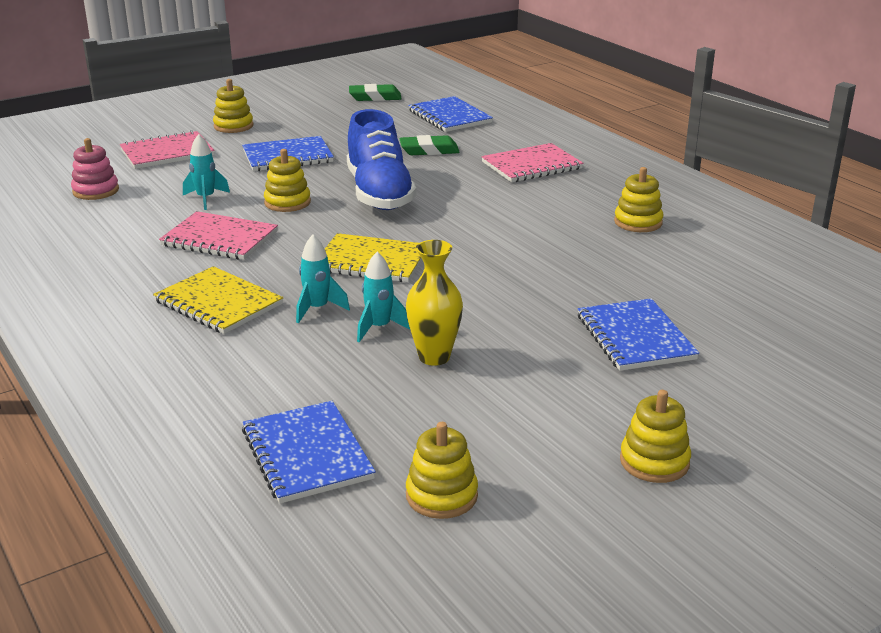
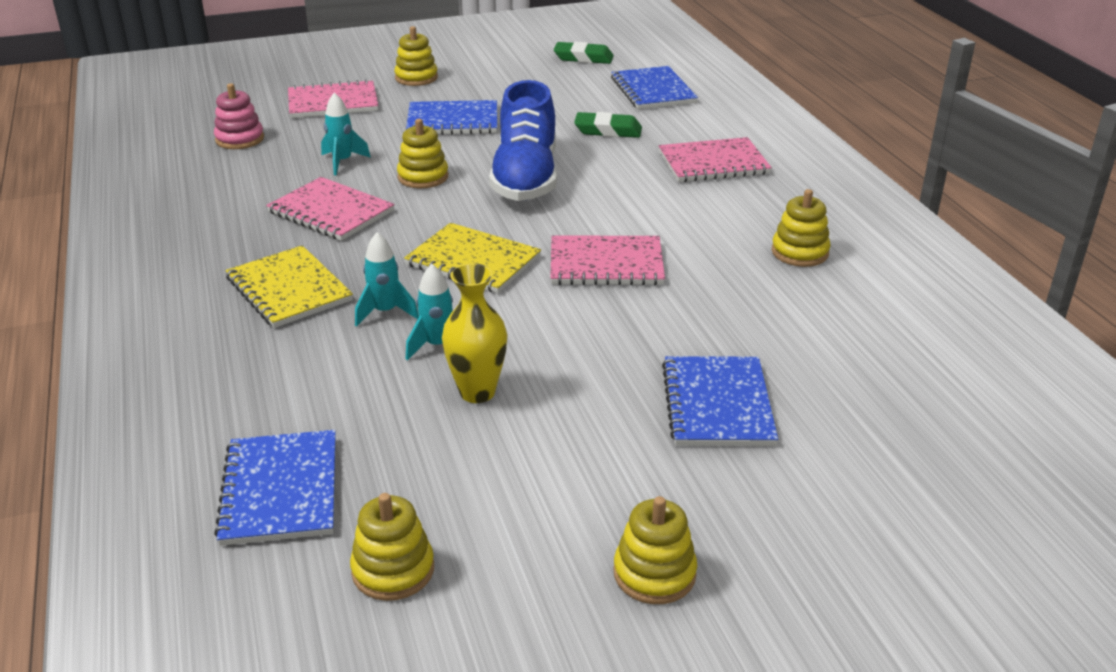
camera: 15 degrees right, 5 degrees up
(486, 249) = (606, 264): none -> pink notebook

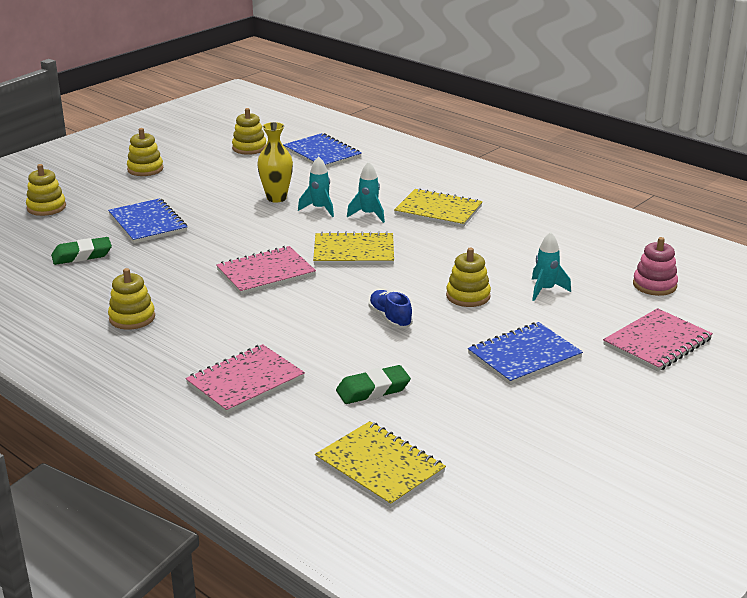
camera: 150 degrees right, 5 degrees down
(331, 212) = (489, 254): pink notebook -> none
(416, 78) = (640, 399): yellow stacking toy -> yellow stacking toy (46, 207)
(526, 178) = (390, 318): blue shoe -> blue shoe, size x0.47
(583, 58) = (515, 501): green eraser -> green eraser (82, 255)
(653, 90) = (379, 466): blue notebook -> yellow notebook

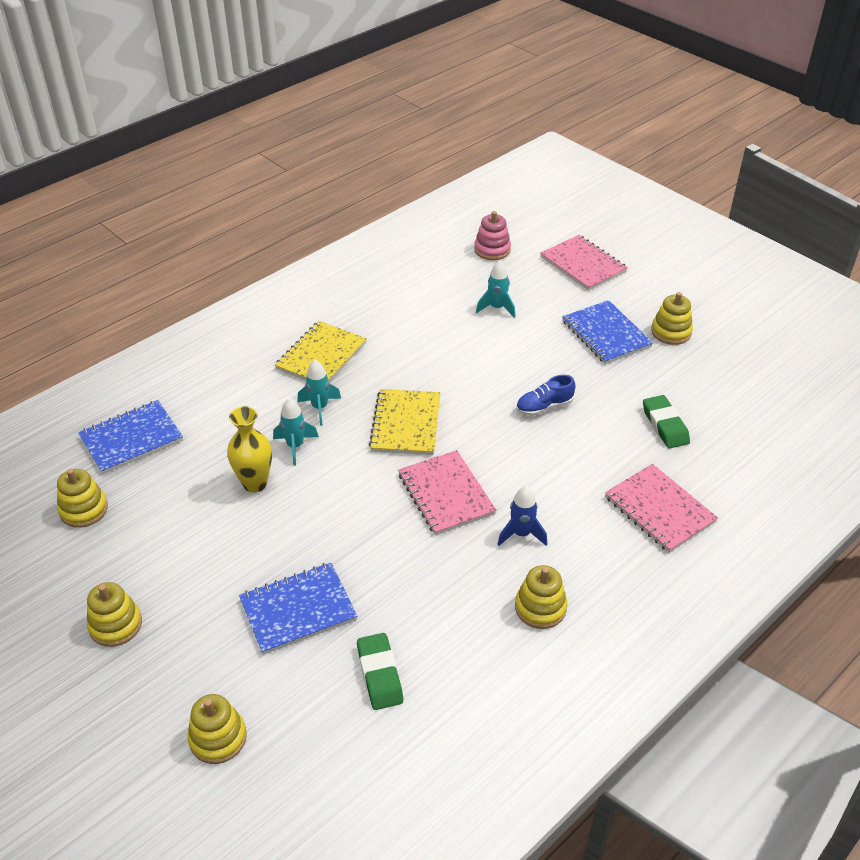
camera: 85 degrees left, 15 degrees up
(217, 308) = (521, 534): none -> blue rocket
(379, 466) = (772, 428): yellow notebook -> none
(468, 296) = (505, 354): yellow stacking toy -> yellow stacking toy (671, 332)

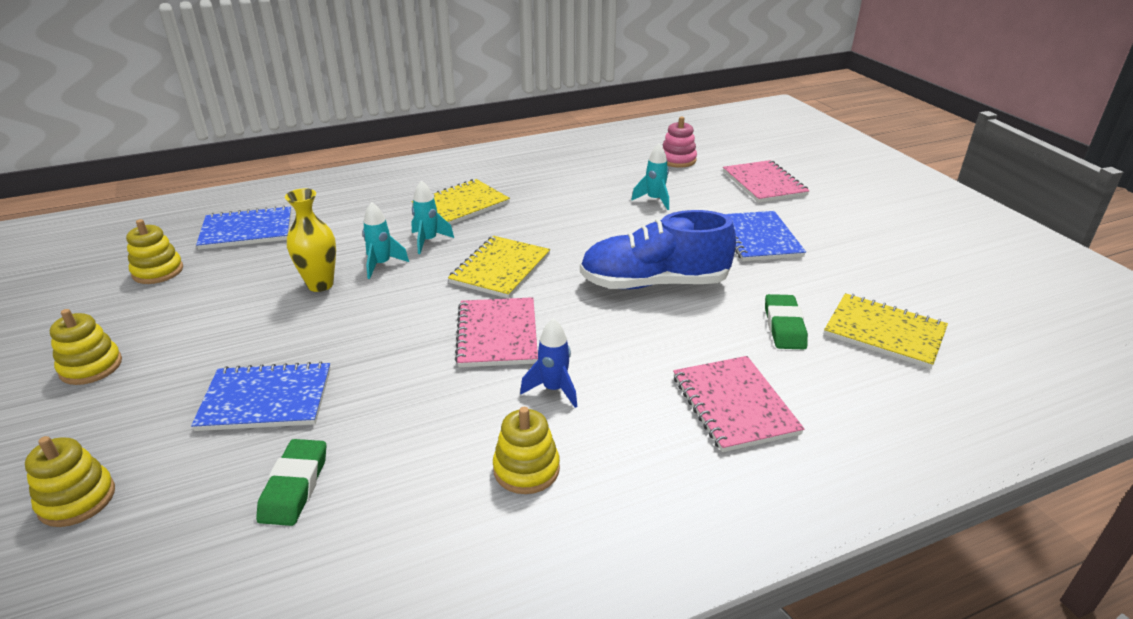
camera: 20 degrees right, 10 degrees down
(544, 407) = (653, 283): blue shoe -> blue shoe, size x2.12
(671, 332) = (833, 249): yellow stacking toy -> none
(739, 411) = (884, 332): none -> yellow notebook

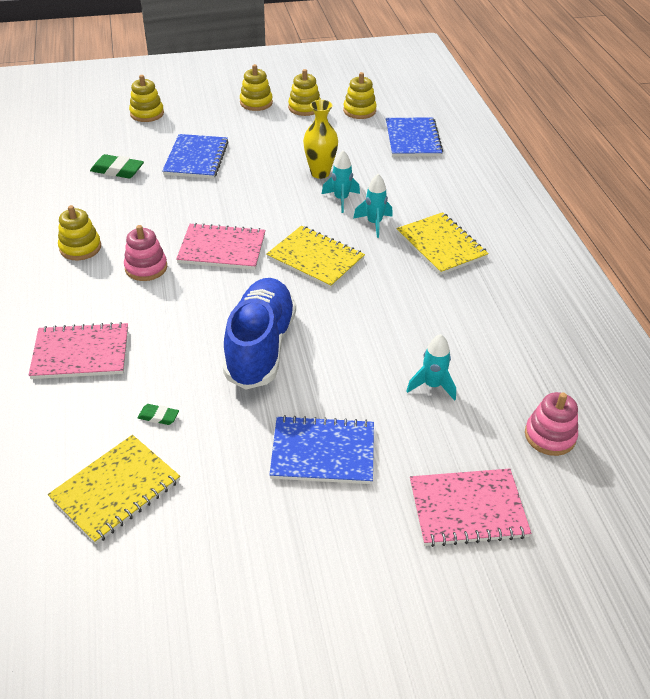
camera: 100 degrees right, 10 degrees up
(129, 317) = (304, 107): none -> yellow stacking toy
(553, 389) = (146, 268): blue rocket -> pink stacking toy
(784, 326) = (158, 416): green eraser -> green eraser, size x0.56

